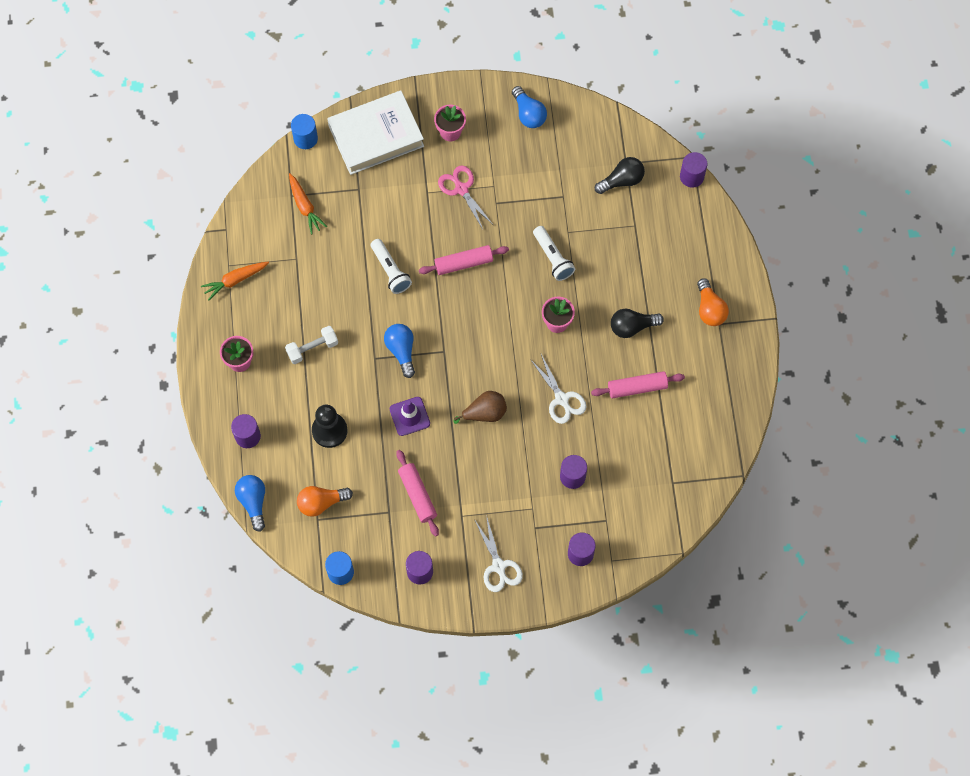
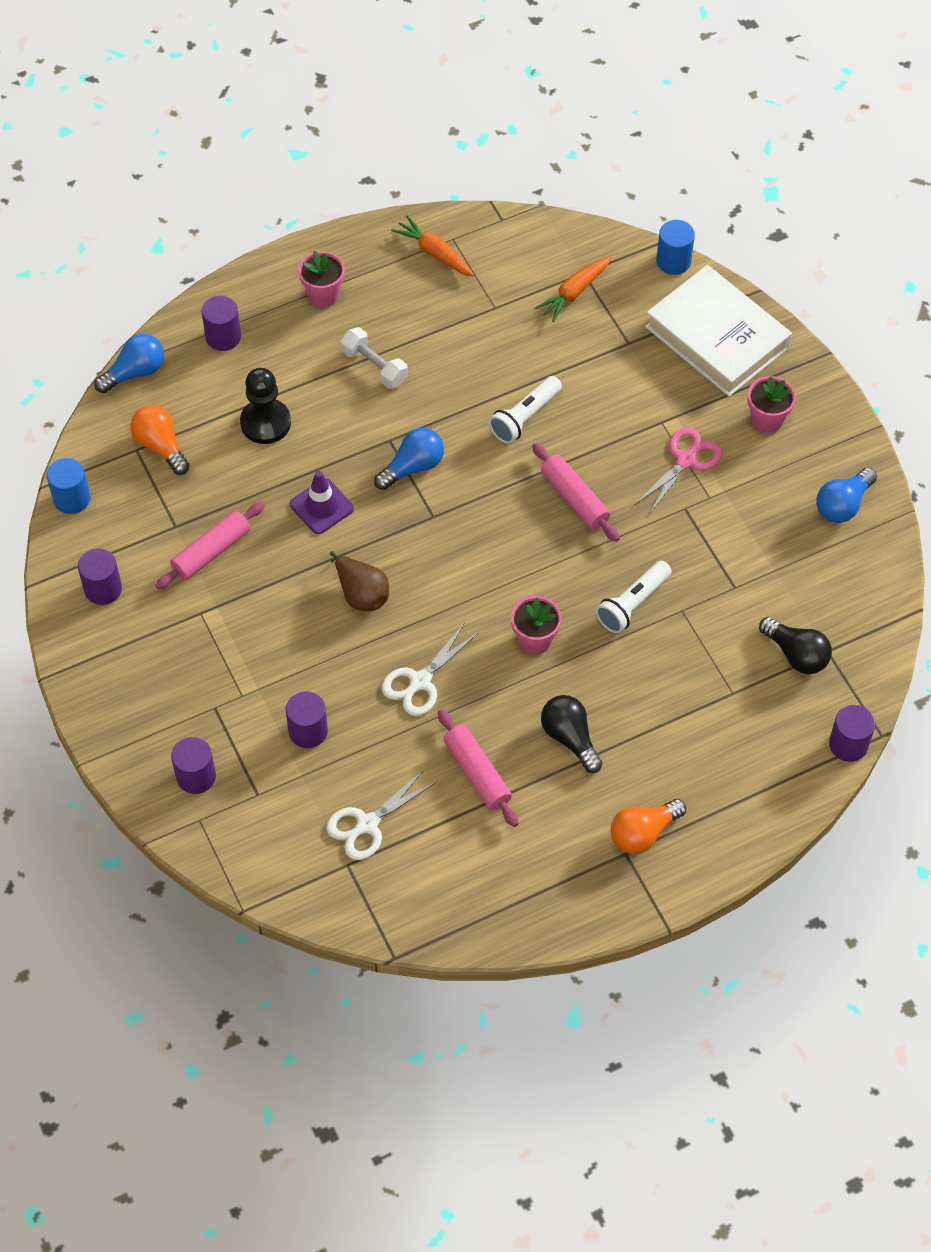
camera: 70 degrees right, 10 degrees down
(499, 566) = (142, 681): white scissors -> white scissors (367, 824)

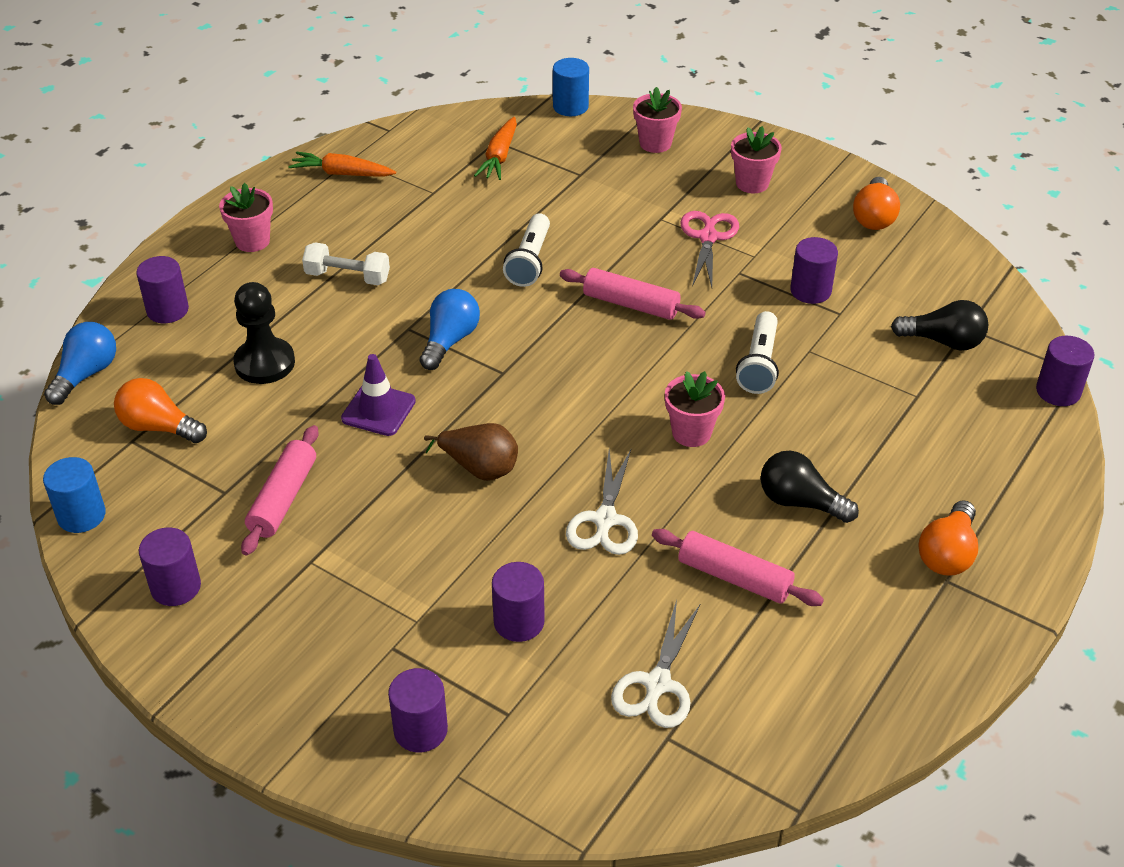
camera: 30 degrees left, 15 degrees down
(717, 337) = (655, 143): white book -> pink flower pot
(728, 554) = (810, 291): none -> purple cylinder
(843, 505) = (874, 217): blue light bulb -> orange light bulb

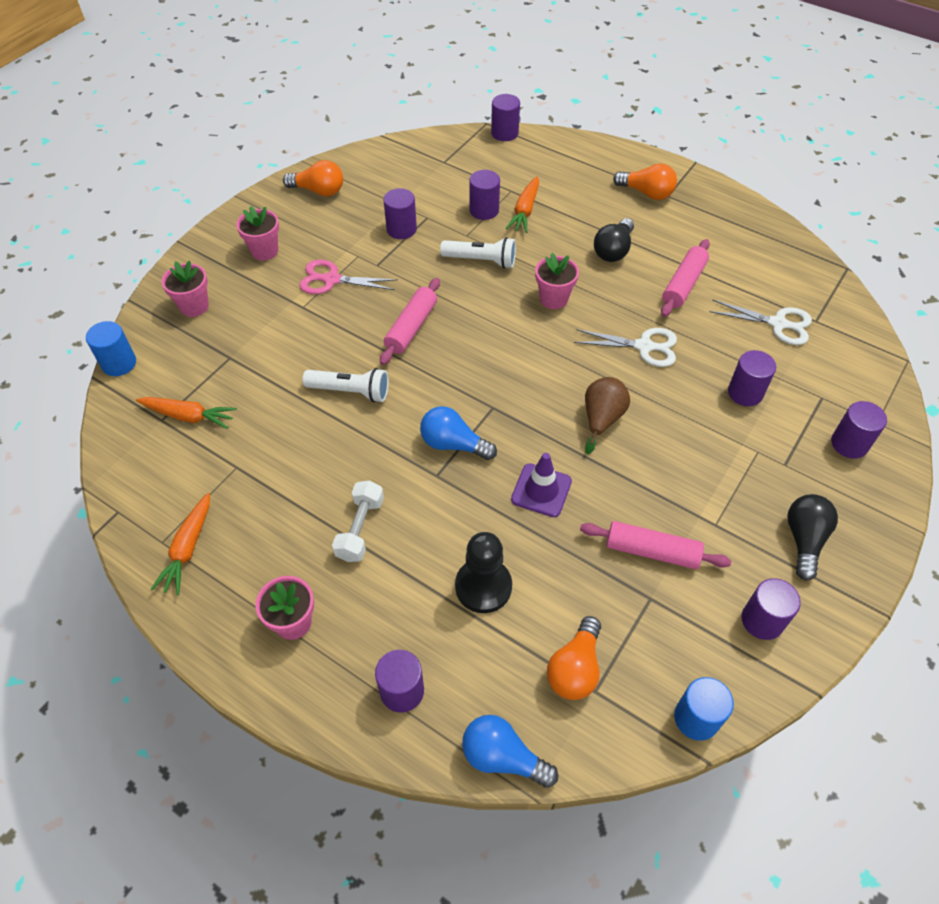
camera: 90 degrees left, 10 degrees up
(865, 367) = (484, 210): none -> purple cylinder
(872, 409) = (525, 211): none -> orange carrot
(943, 341) = (457, 173): black light bulb -> black light bulb (804, 540)

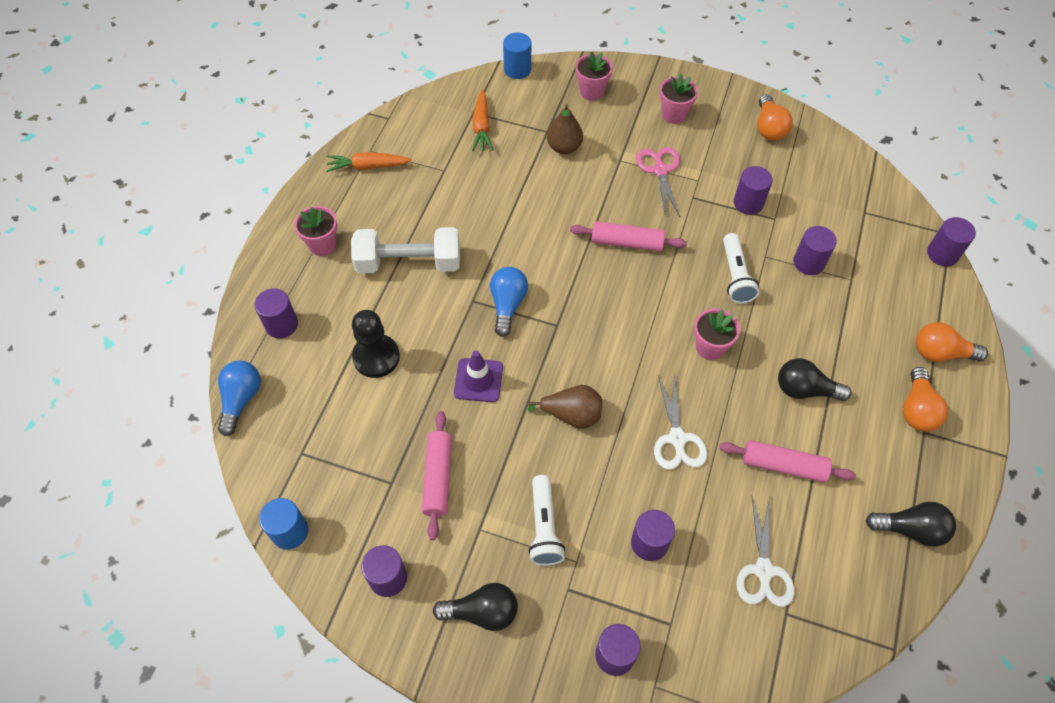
camera: 75 degrees right, 5 degrees up
(261, 348) = (564, 147): none -> brown pear
(350, 391) = (539, 219): white flashlight -> white flashlight (544, 527)
(360, 529) = (409, 263): white dumbbell -> white dumbbell, size x1.63
(525, 211) = (826, 298): orange carrot -> none
(575, 669) = (317, 435): orange light bulb -> orange light bulb (940, 353)
(750, 229) = (910, 529): none -> black light bulb

